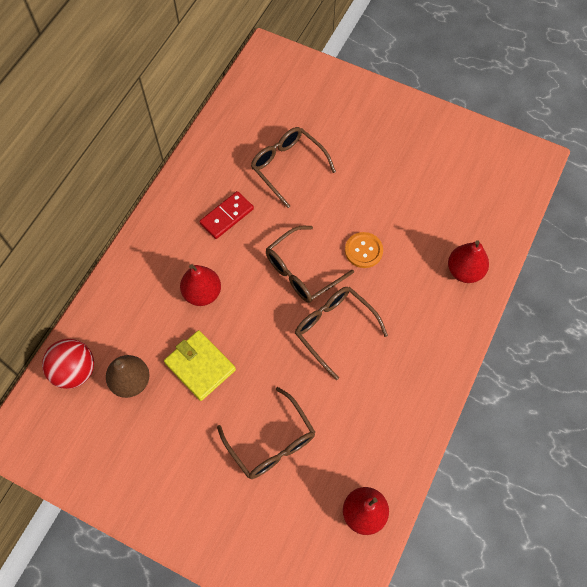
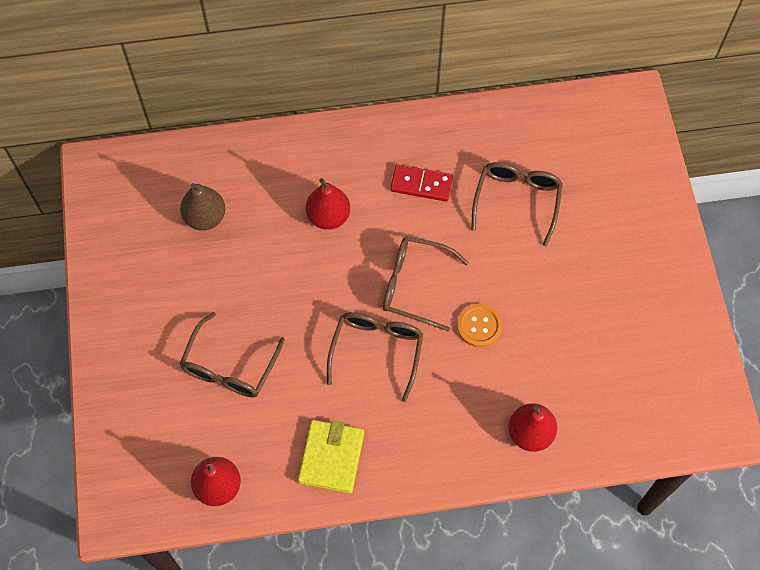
camera: 55 degrees right, 0 degrees up
(75, 371) = (183, 168): red ball -> none
(200, 366) = (258, 262): yellow wallet -> yellow wallet (331, 457)

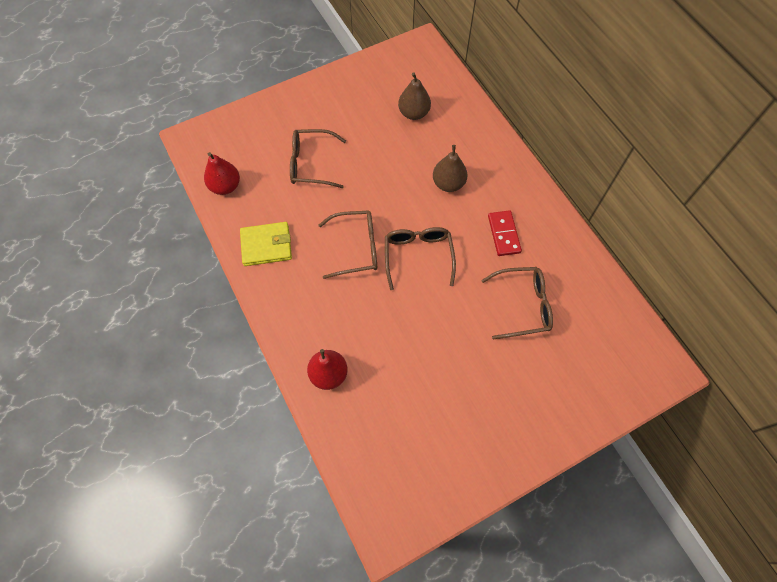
camera: 70 degrees right, 0 degrees up
(328, 216) = (448, 183): red pear -> brown pear
(479, 326) = (403, 310): orange button -> none

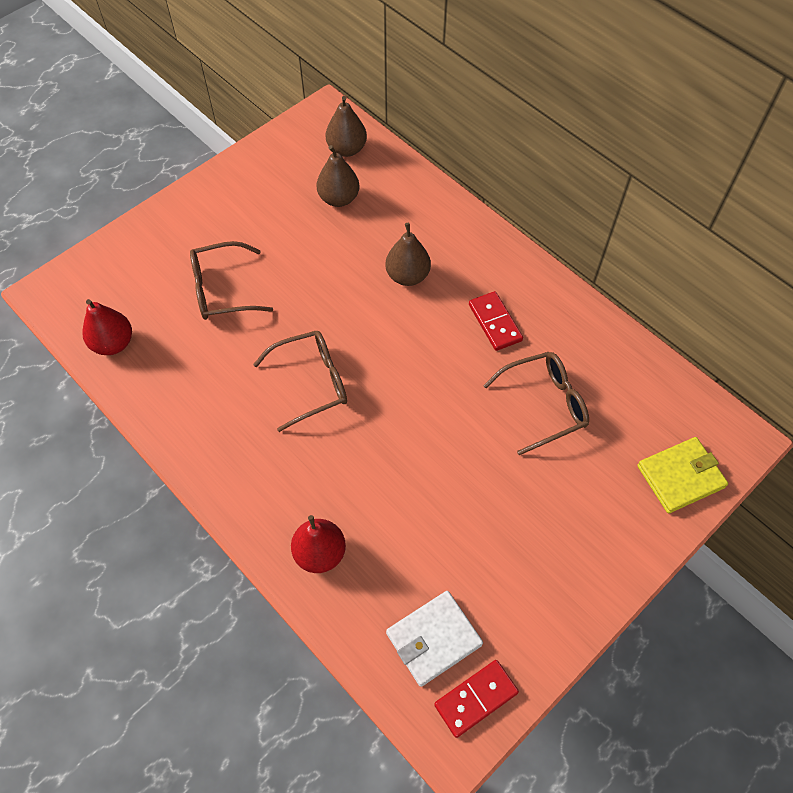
camera: 15 degrees left, 5 degrees down
(266, 245) = (190, 407): yellow wallet -> yellow wallet (680, 476)
(392, 458) = (433, 639): none -> white wallet
(410, 509) = (476, 699): none -> red domino
(418, 256) = (395, 375): brown glasses -> none
(430, 76) = (347, 149): none -> brown pear

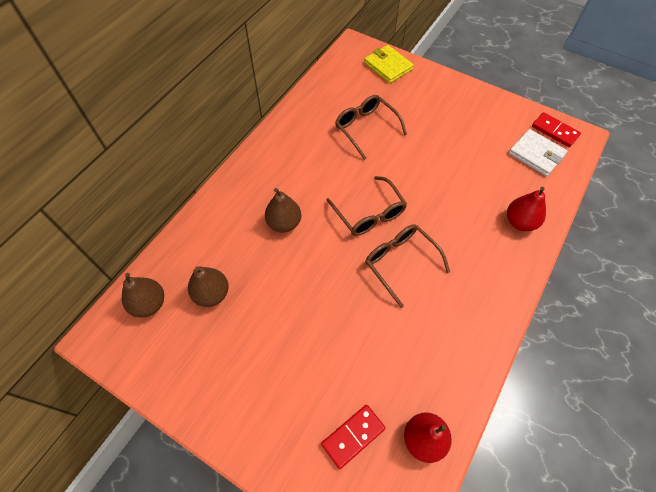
camera: 105 degrees left, 0 degrees up
(223, 290) = (336, 360): brown glasses -> brown glasses (369, 213)
(495, 322) = (311, 163): red domino -> red domino (353, 436)

